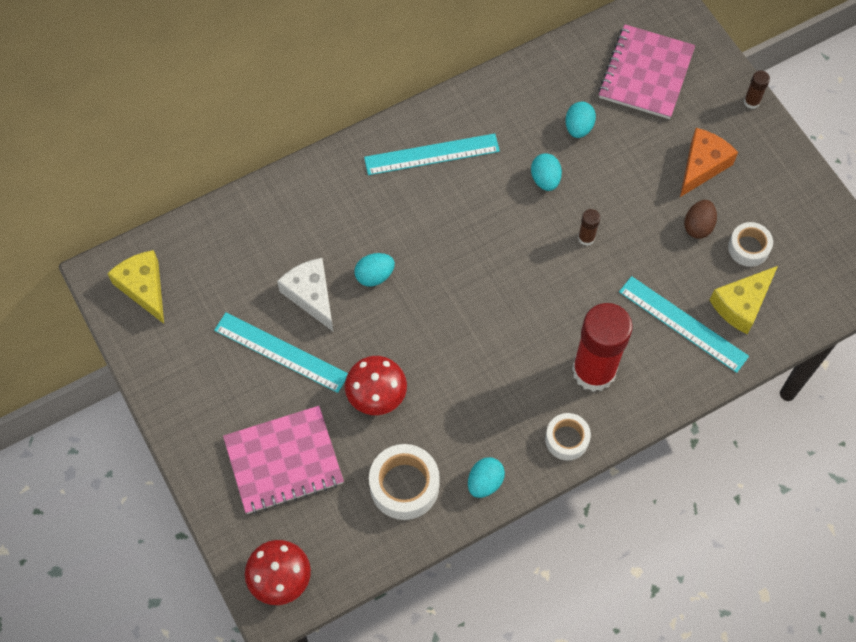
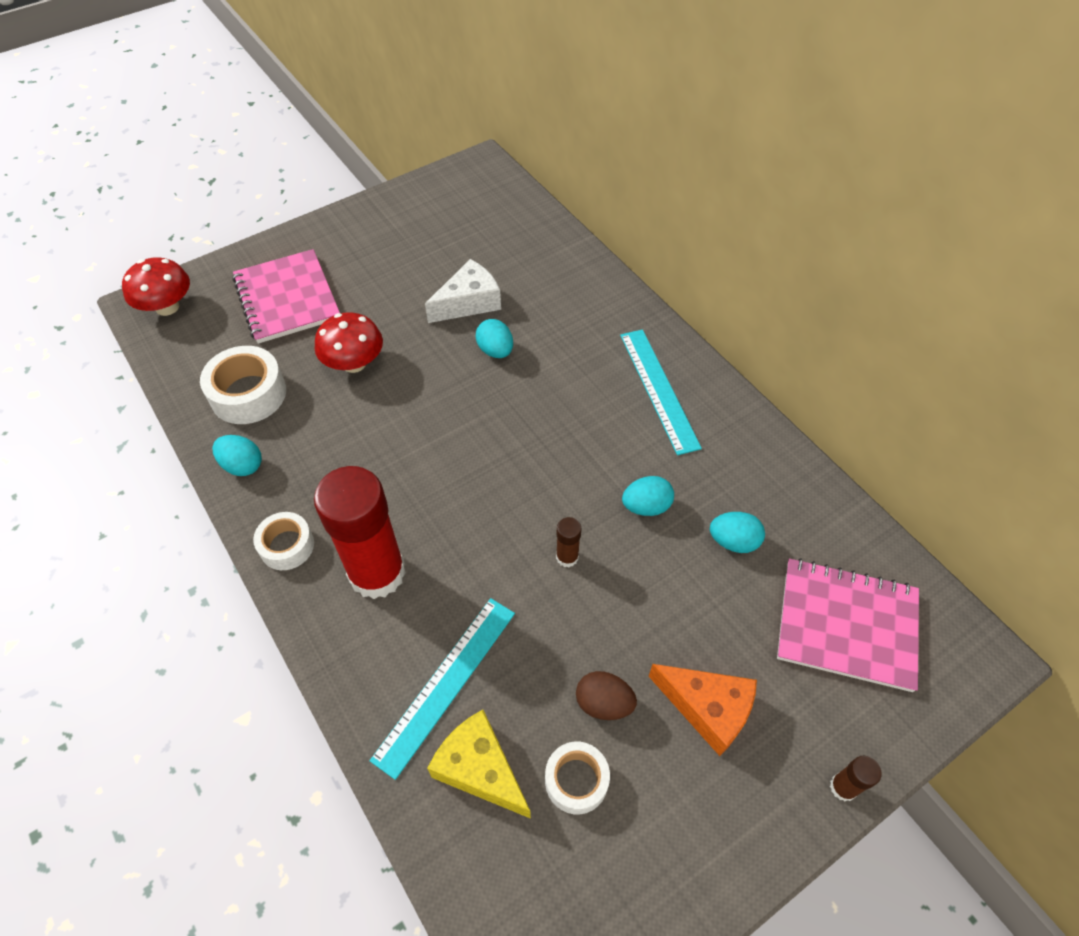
camera: 85 degrees right, 10 degrees down
(144, 288) = (470, 189): yellow cheese -> none
(281, 352) = (404, 286): turquoise ruler -> none

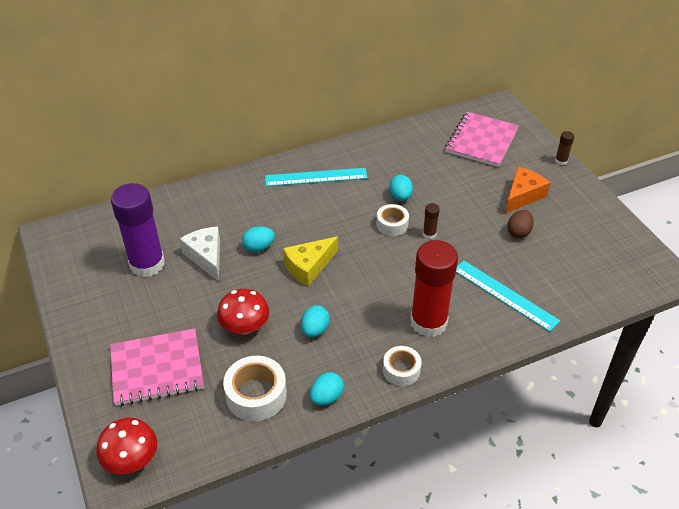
camera: 80 degrees left, 10 degrees down
(447, 253) = (147, 264): none -> purple glue stick
(480, 769) = (553, 285): yellow cheese -> yellow cheese (309, 266)
(576, 780) = (559, 248): white tape -> white tape (392, 224)
(733, 541) = (428, 168): turquoise egg -> turquoise egg (315, 330)

